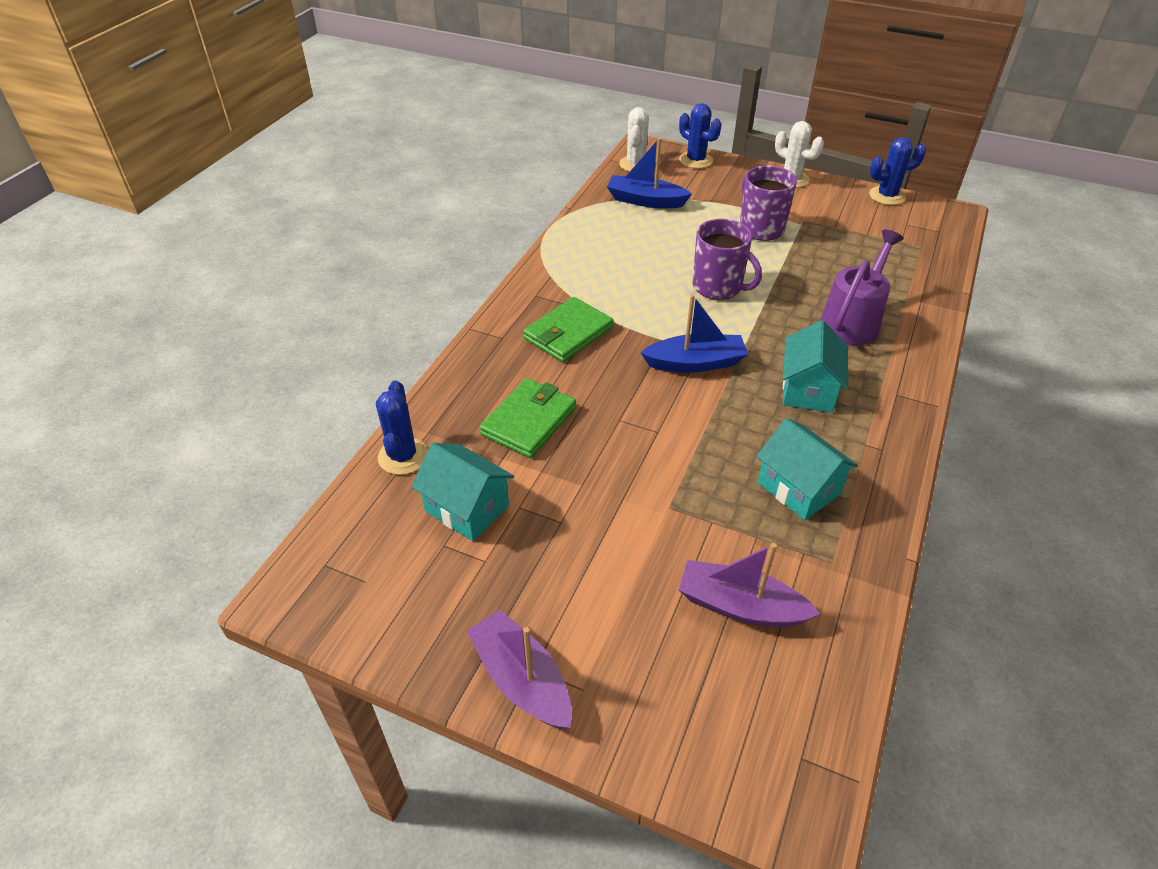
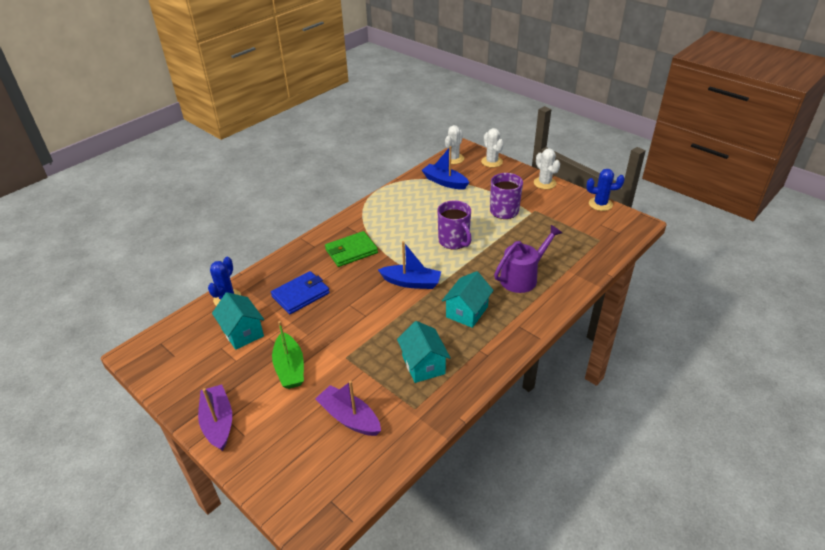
camera: 20 degrees right, 5 degrees down
(529, 421) = (301, 295): green wallet -> blue wallet
(588, 548) = (290, 368): none -> green boat
(695, 160) = (492, 162): blue cactus -> white cactus

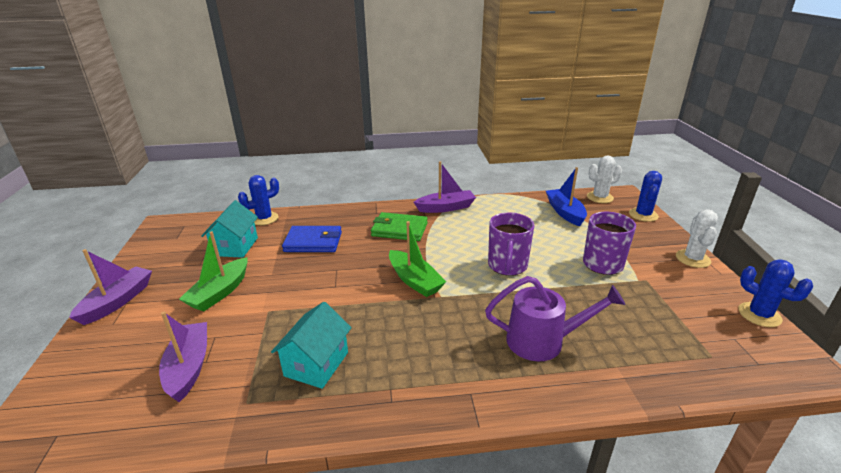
camera: 40 degrees right, 10 degrees down
(361, 216) = (446, 208): none -> purple boat
(411, 282) = (414, 280): blue boat -> green boat
(467, 312) = (431, 339): turquoise house -> none
(492, 162) = (643, 215): white cactus -> blue cactus

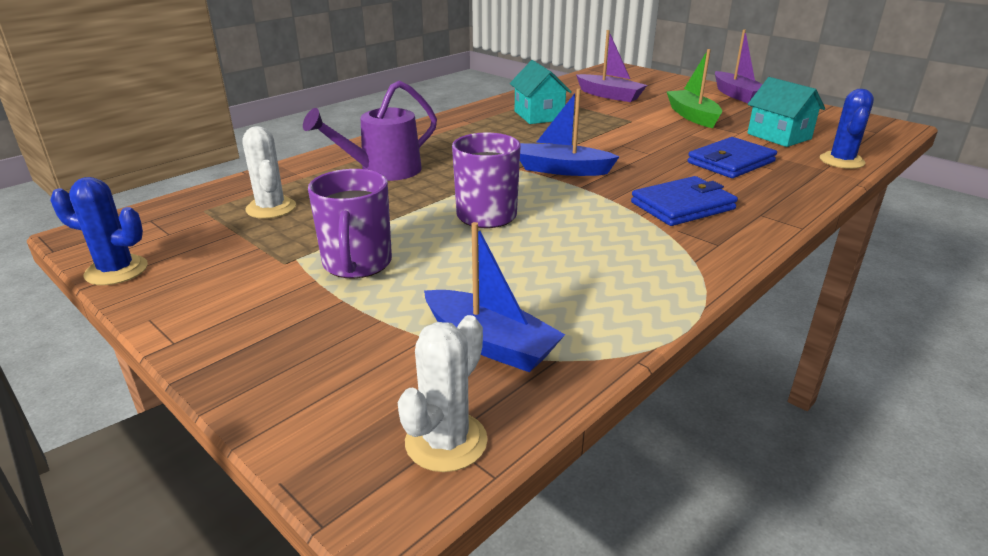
camera: 140 degrees right, 0 degrees up
(399, 229) = (683, 206): green wallet -> blue wallet
(414, 280) = (562, 170): green boat -> blue boat
(446, 208) = (697, 261): purple boat -> none
(643, 215) = (308, 419): blue cactus -> none
(692, 259) = (197, 329): white cactus -> white cactus (271, 208)

